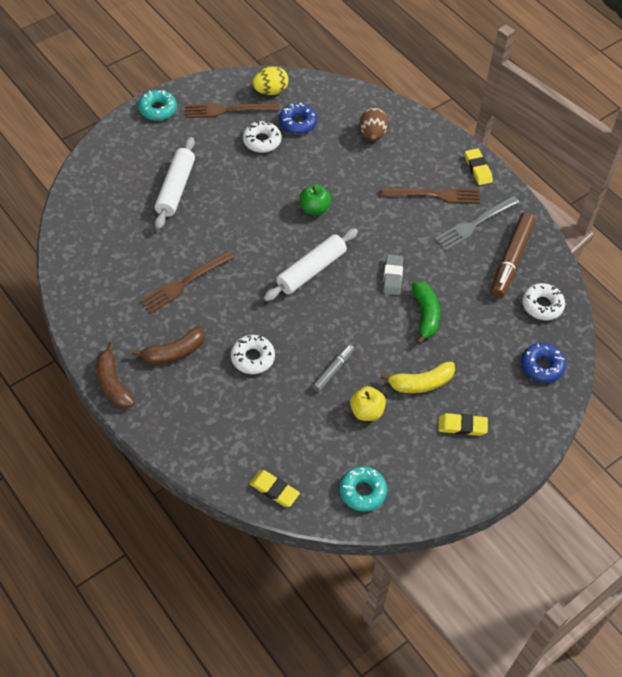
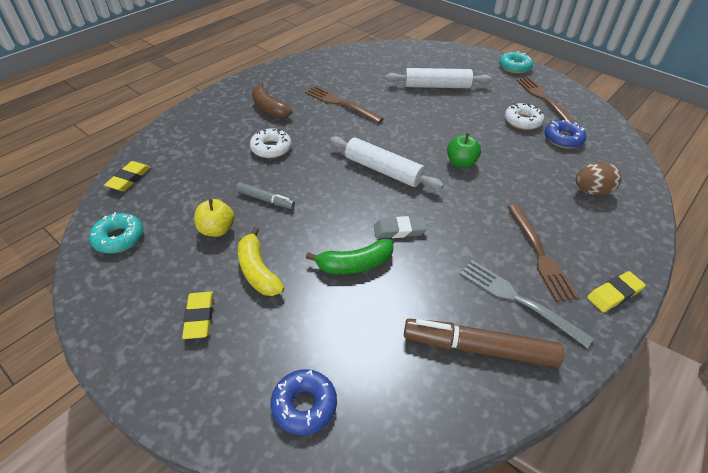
camera: 80 degrees right, 10 degrees down
(113, 383) = (235, 86): brown banana -> none
(270, 91) = (588, 118): yellow egg -> none
(542, 305) = (413, 396): white donut -> none

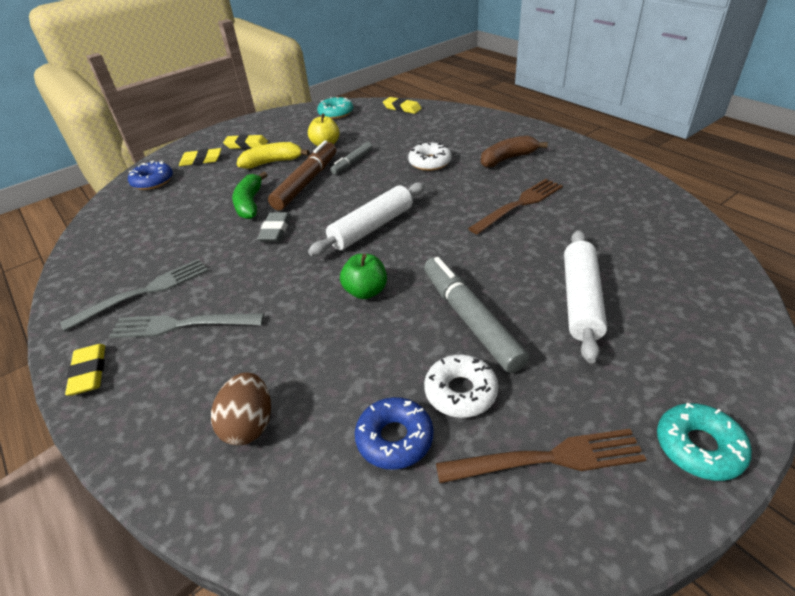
camera: 105 degrees right, 5 degrees down
(241, 361) = (201, 160): none -> yellow eraser
(468, 120) = (470, 319): none -> grey marker
(479, 348) = (122, 258): brown marker -> brown marker (306, 182)
(540, 254) = (181, 325): brown fork -> grey fork

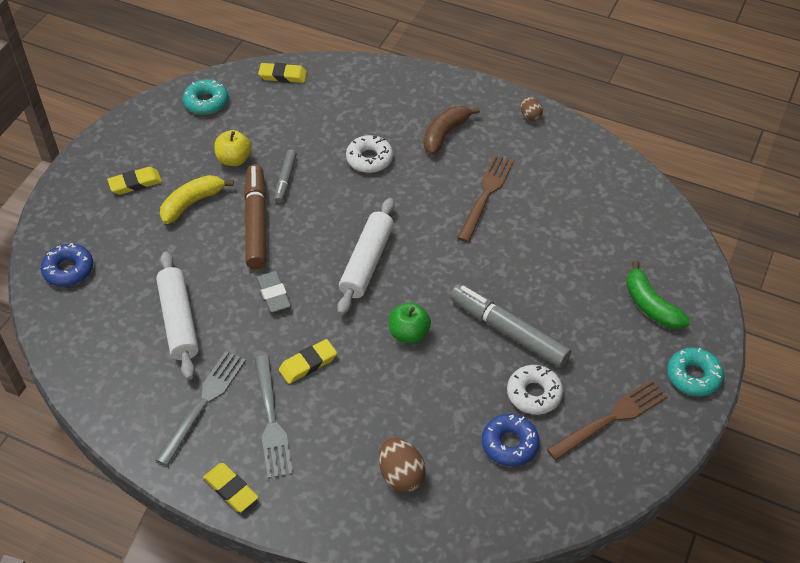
camera: 30 degrees left, 10 degrees up
(181, 325) = (272, 421): grey fork -> grey fork turned 75 degrees counterclockwise
(201, 160) = (99, 222): yellow eraser -> yellow eraser (308, 364)
(250, 203) = (217, 268): green banana -> green banana (650, 305)
(580, 300) = (580, 285): white rolling pin -> white rolling pin (178, 321)
(597, 160) = (530, 116): none -> brown egg

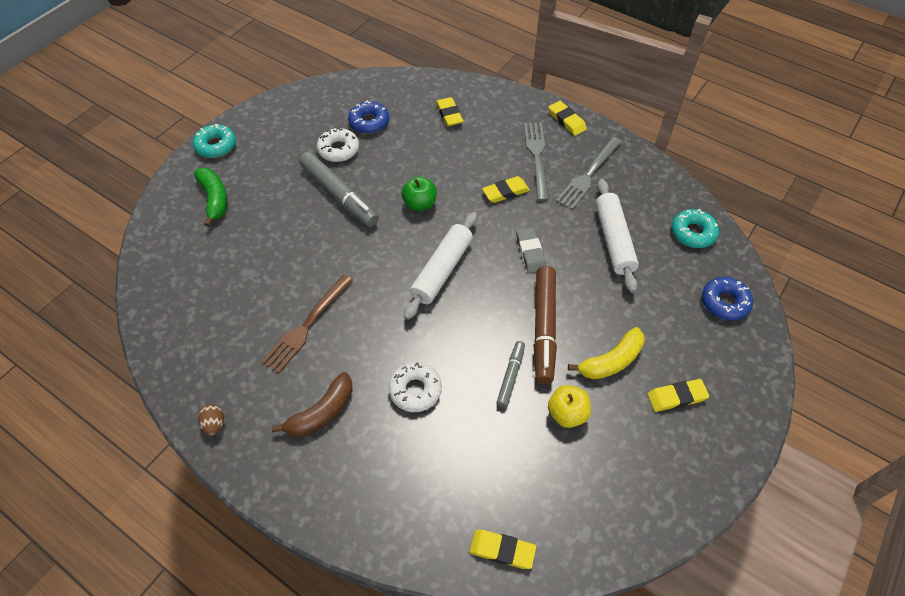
camera: 170 degrees left, 5 degrees up
(206, 102) = (604, 515): turquoise donut -> turquoise donut (693, 233)
(401, 475) = (449, 114): brown egg -> yellow eraser
(611, 418) = (291, 128): brown fork -> none

